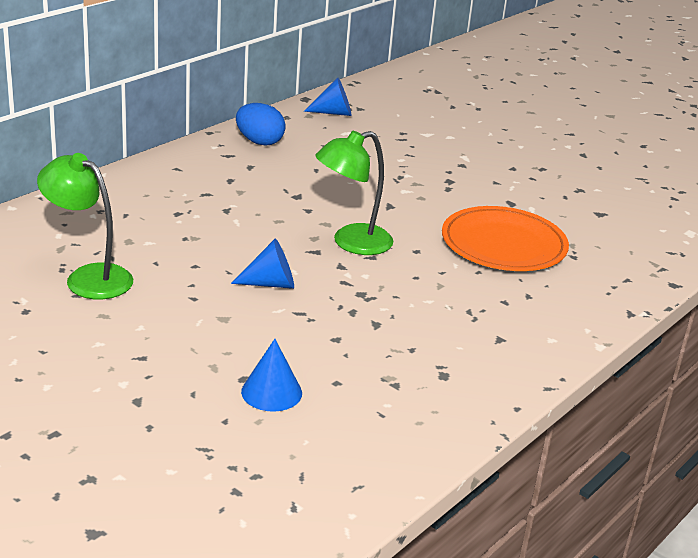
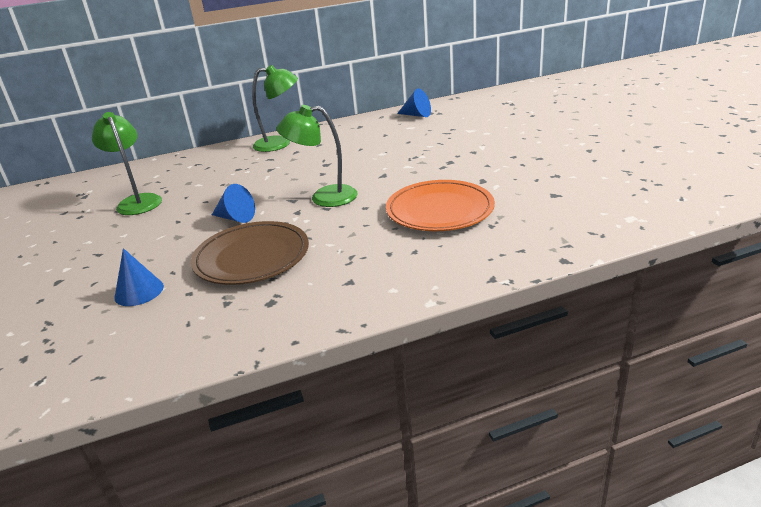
camera: 35 degrees right, 0 degrees up
(190, 168) = (280, 144): none -> green lamp
(259, 142) = (344, 130): blue egg -> none
(357, 329) = (252, 257): none -> brown plate

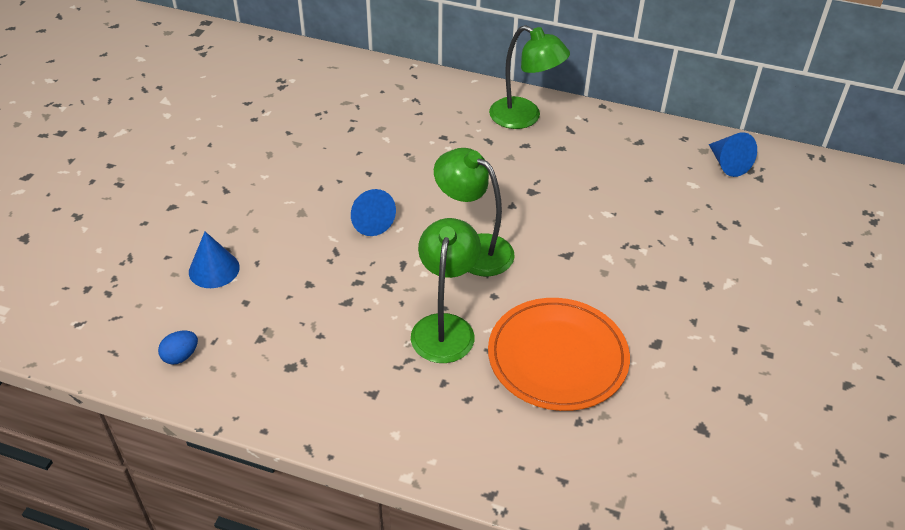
camera: 35 degrees right, 15 degrees up
(137, 201) = (315, 129): green lamp -> green lamp (445, 327)
(168, 345) = (180, 356): none -> blue egg
(252, 257) = (331, 292): brown plate -> none

